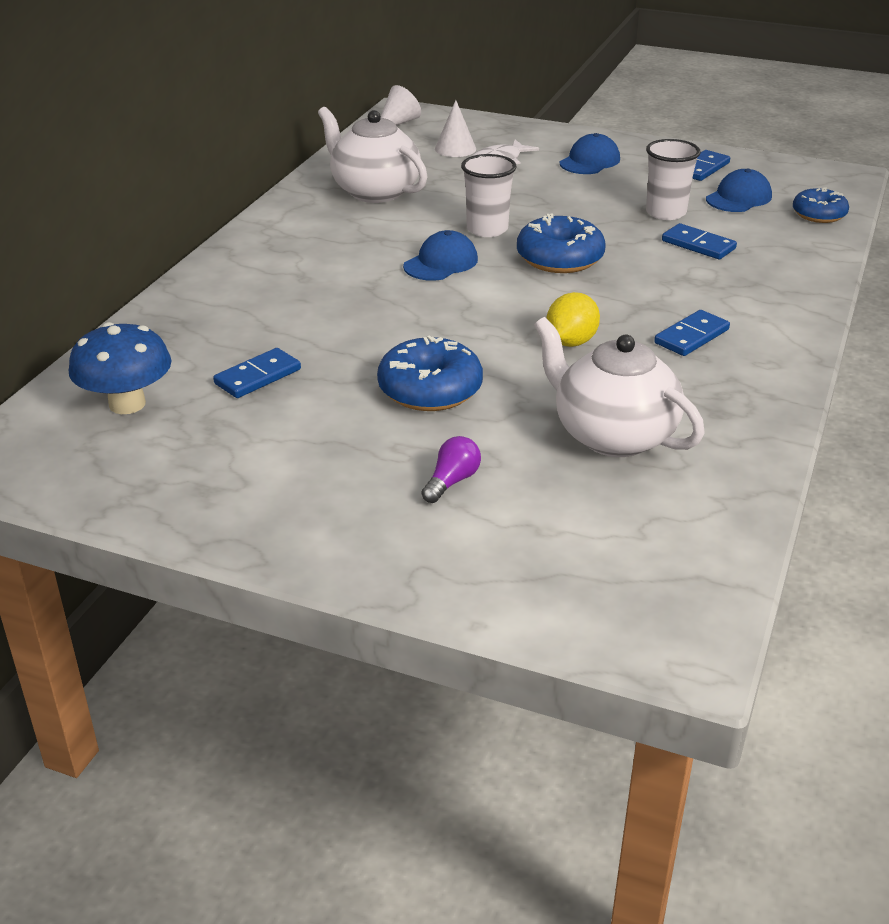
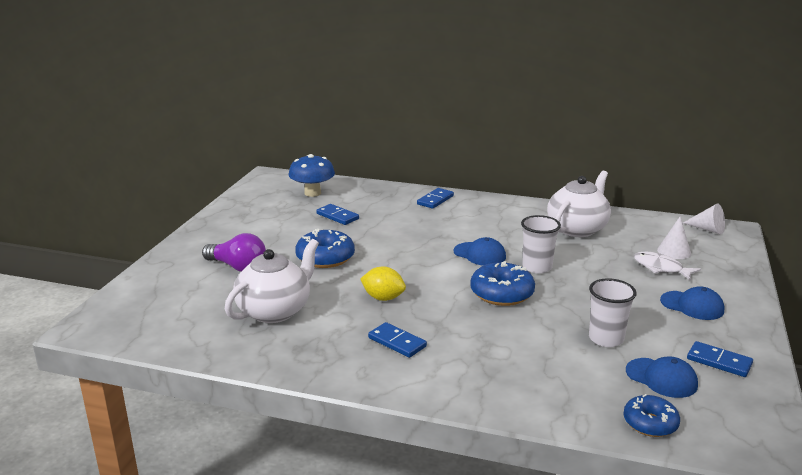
camera: 85 degrees right, 10 degrees down
(452, 481) = (238, 267): purple light bulb -> purple light bulb, size x1.73
(698, 245) = (550, 352): blue domino -> blue domino (435, 200)

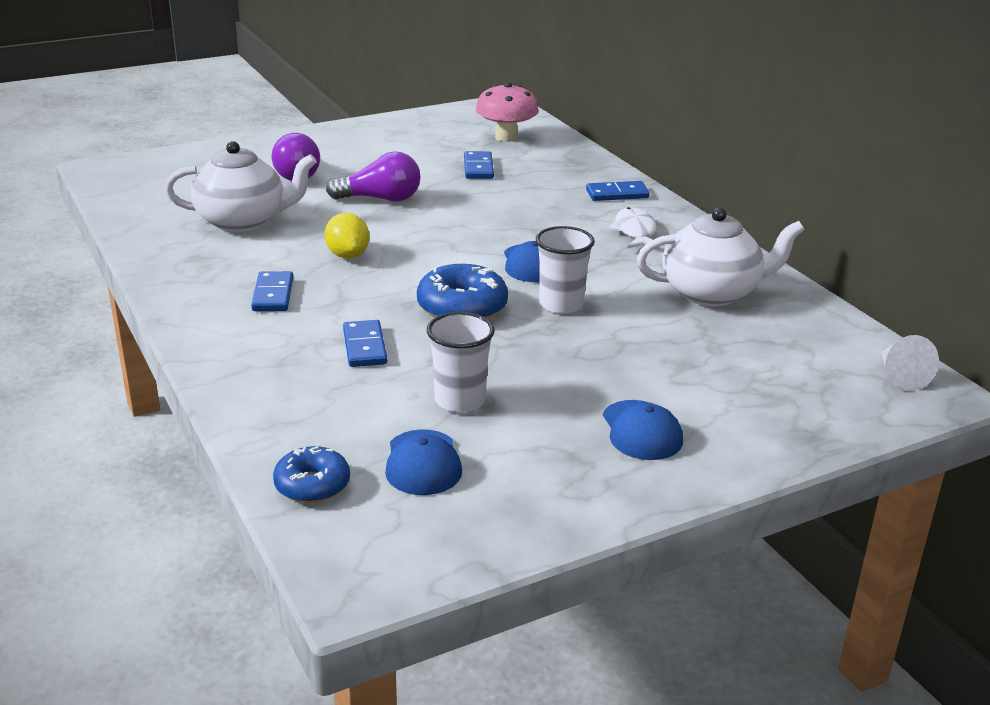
camera: 45 degrees right, 5 degrees up
(312, 193) = (506, 137): blue mushroom -> pink mushroom
(325, 258) = (380, 199): blue donut -> purple light bulb
(661, 268) = (709, 379): white fish -> white fish (635, 232)
(674, 251) = (777, 373): white cone -> none
(719, 361) = (523, 491): blue domino -> blue domino (364, 347)

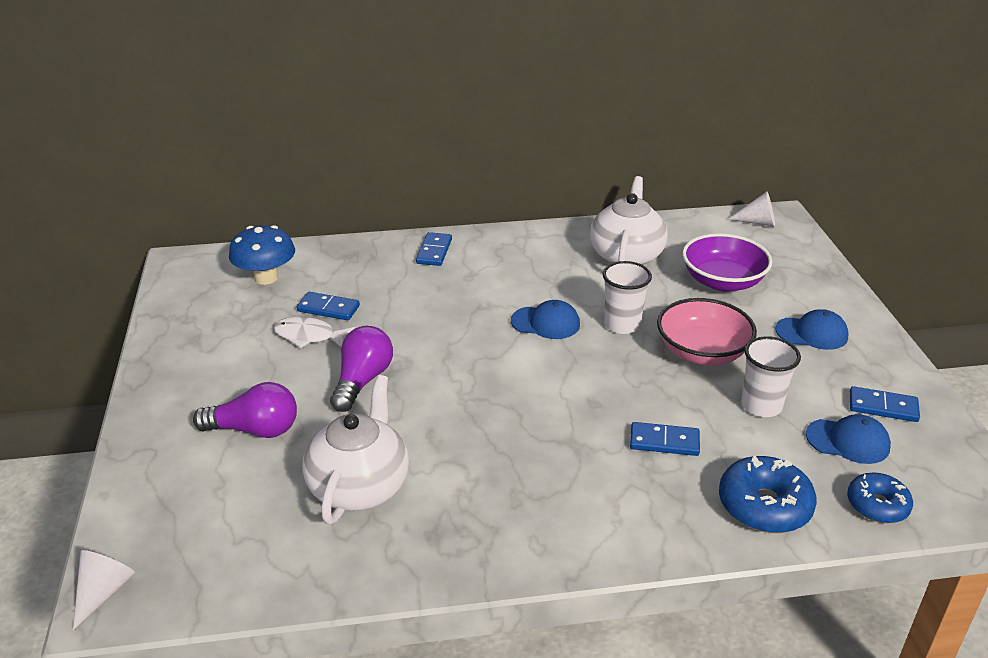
camera: 70 degrees left, 5 degrees up
(112, 165) = (104, 592): none -> white cone
(273, 295) = (545, 486): blue domino -> blue domino (883, 407)
(348, 255) = (481, 423): yellow lemon -> none
(462, 308) = (611, 375): blue donut -> blue donut (764, 506)
(506, 137) = (266, 278): pink mushroom -> blue mushroom
(541, 356) = (702, 352): none -> pink bowl
(635, 232) = (510, 261): white fish -> white fish (309, 336)
(711, 359) = (722, 281): none -> purple bowl

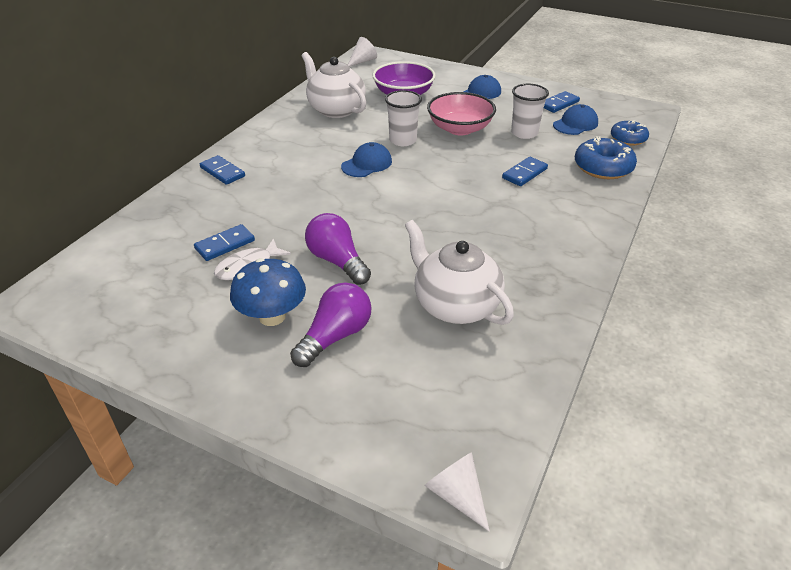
camera: 55 degrees left, 5 degrees up
(266, 278) = (133, 261): blue mushroom -> blue mushroom (272, 316)

